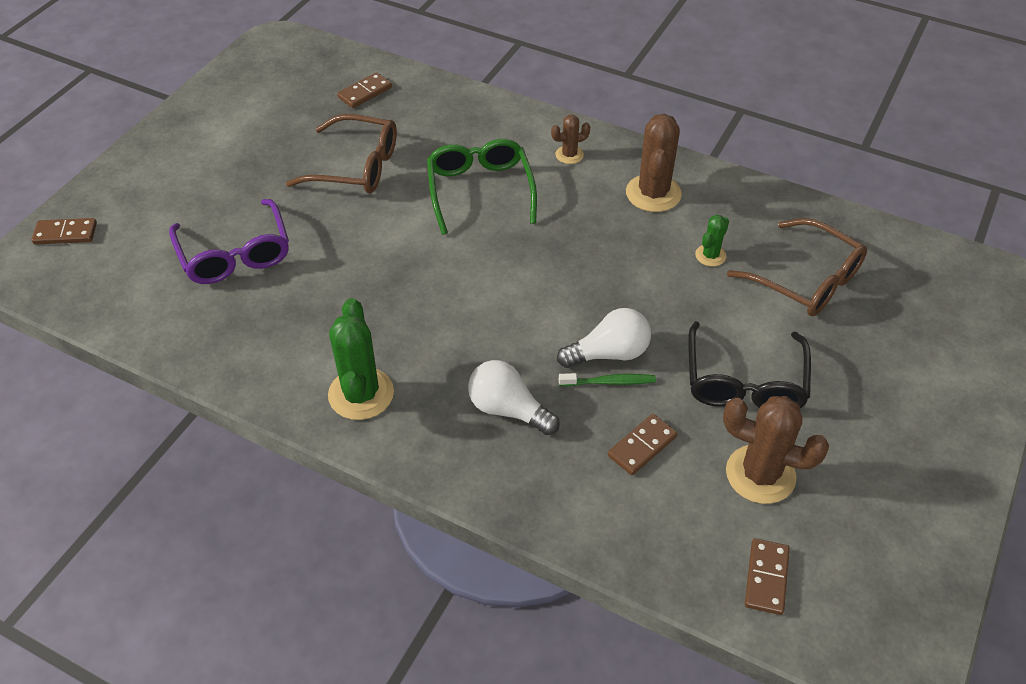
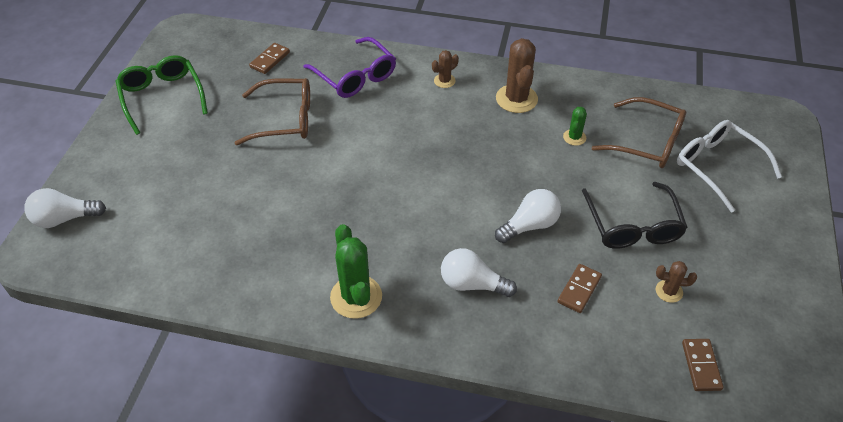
camera: 15 degrees left, 0 degrees up
(65, 234) = (64, 218): brown domino -> white light bulb
(235, 253) = (213, 207): purple glasses -> purple glasses (355, 76)
(480, 191) = (388, 121): green glasses -> green glasses (162, 97)
(609, 382) = (538, 247): green toothbrush -> none
(760, 474) = (669, 291): brown cactus -> brown cactus, size x0.53
(891, 331) = (718, 167): none -> white glasses

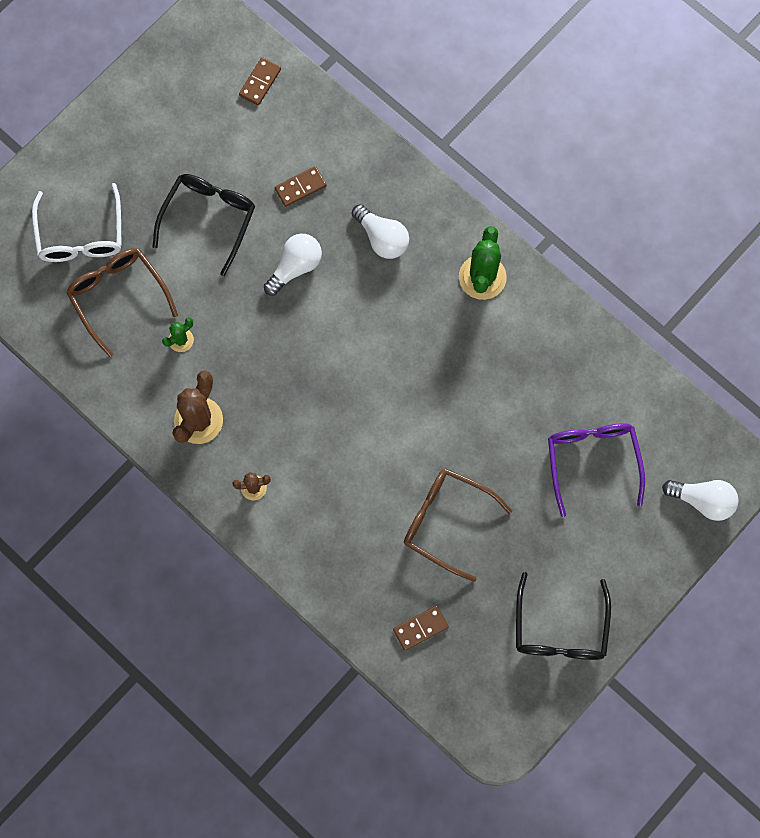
camera: 150 degrees left, 25 degrees up
(162, 97) = (560, 628): green glasses -> black glasses
(355, 76) = (342, 548): purple glasses -> purple glasses (592, 462)
(529, 225) = (295, 267): white light bulb -> white light bulb turned 135 degrees clockwise
(669, 291) = (231, 148): brown cactus -> none

